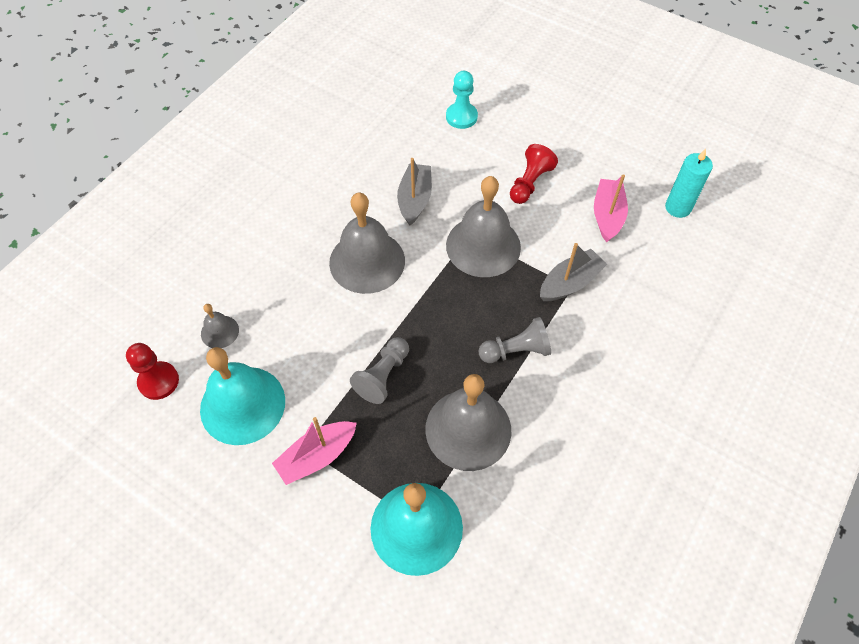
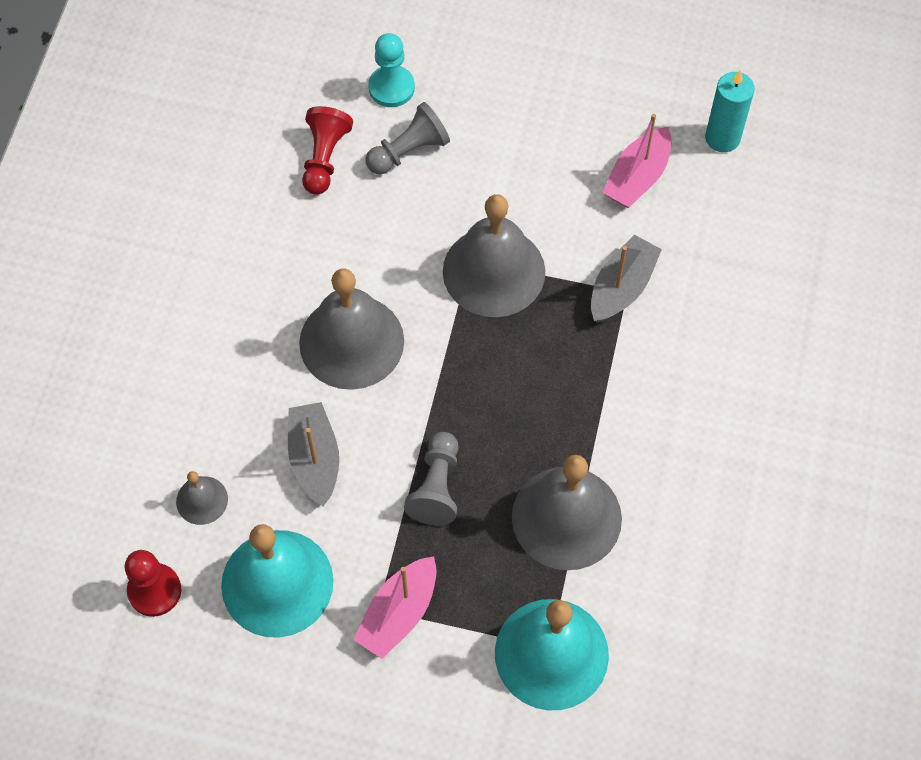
camera: 20 degrees left, 5 degrees up
(415, 199) = (378, 233): grey boat -> grey boat (315, 459)
(516, 350) = (587, 399): grey pawn -> grey pawn (409, 151)
(529, 183) = (521, 161): red pawn -> red pawn (324, 158)
(607, 215) = (637, 177): pink boat -> pink boat turned 135 degrees counterclockwise

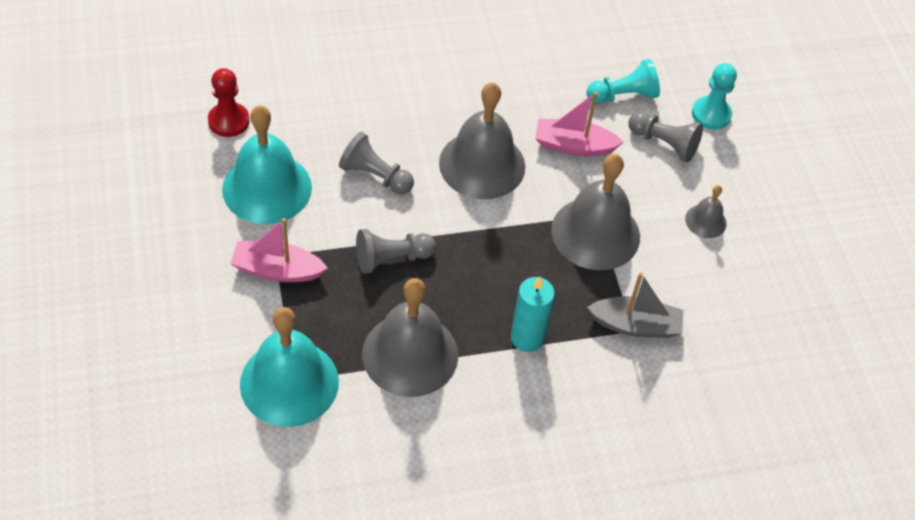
camera: 60 degrees right, 10 degrees down
(202, 500) = (309, 122): grey bell -> grey bell (705, 221)
(315, 459) = (375, 176): grey boat -> grey pawn
(324, 158) = (623, 95): red pawn -> turquoise pawn
(637, 177) = (744, 303): pink boat -> pink boat (573, 146)
(722, 138) = (825, 353): turquoise candle -> turquoise candle (527, 338)

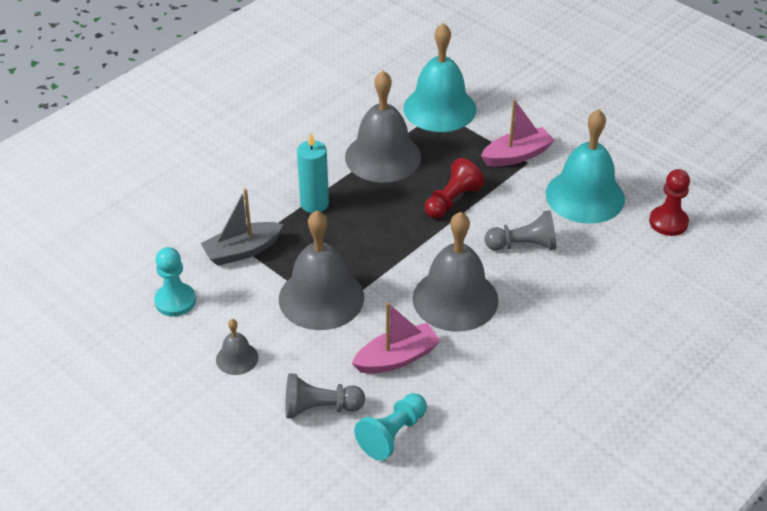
camera: 150 degrees right, 10 degrees down
(391, 258) = (452, 200): grey pawn -> red pawn
(711, 114) = (296, 466): turquoise pawn -> turquoise pawn (175, 301)

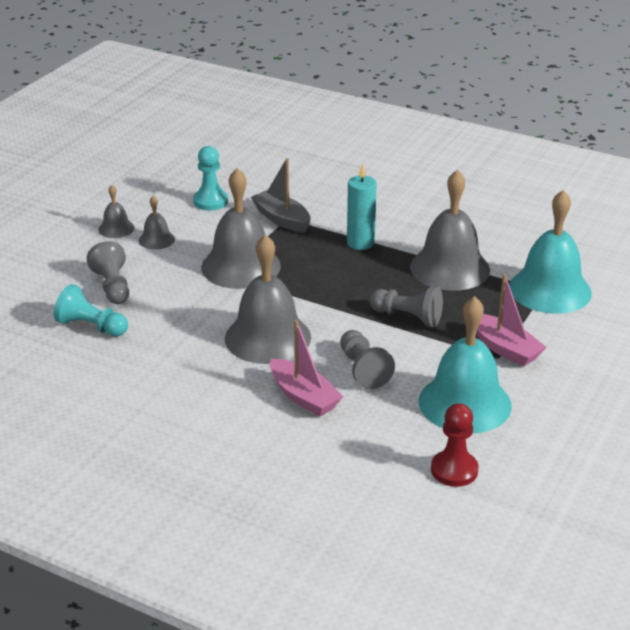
camera: 75 degrees right, 10 degrees down
(195, 391) = (116, 228): none -> grey bell
(397, 358) = (181, 316): pink boat -> pink boat (303, 397)
(452, 200) = (407, 317): red pawn -> grey pawn

